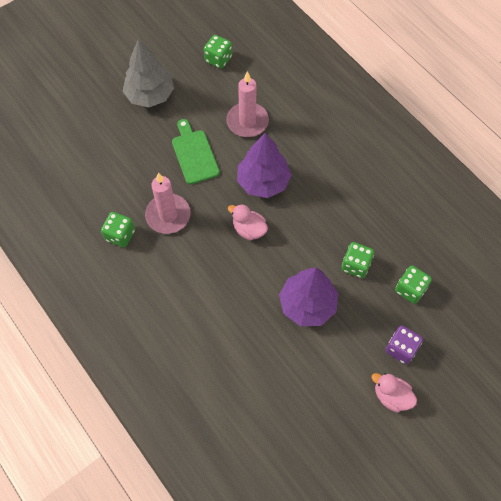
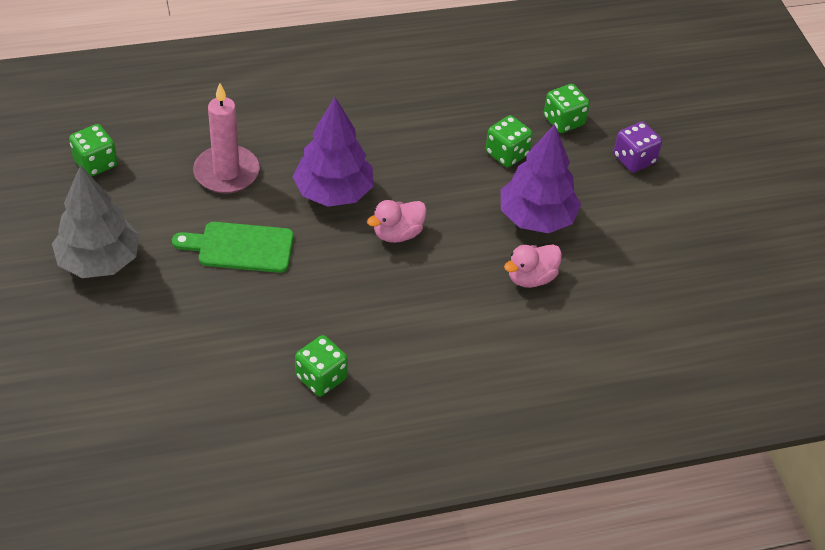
camera: 70 degrees left, 15 degrees down
(168, 215) = (322, 311): pink candle -> none
(391, 396) = (688, 191): pink duck -> pink duck (531, 278)

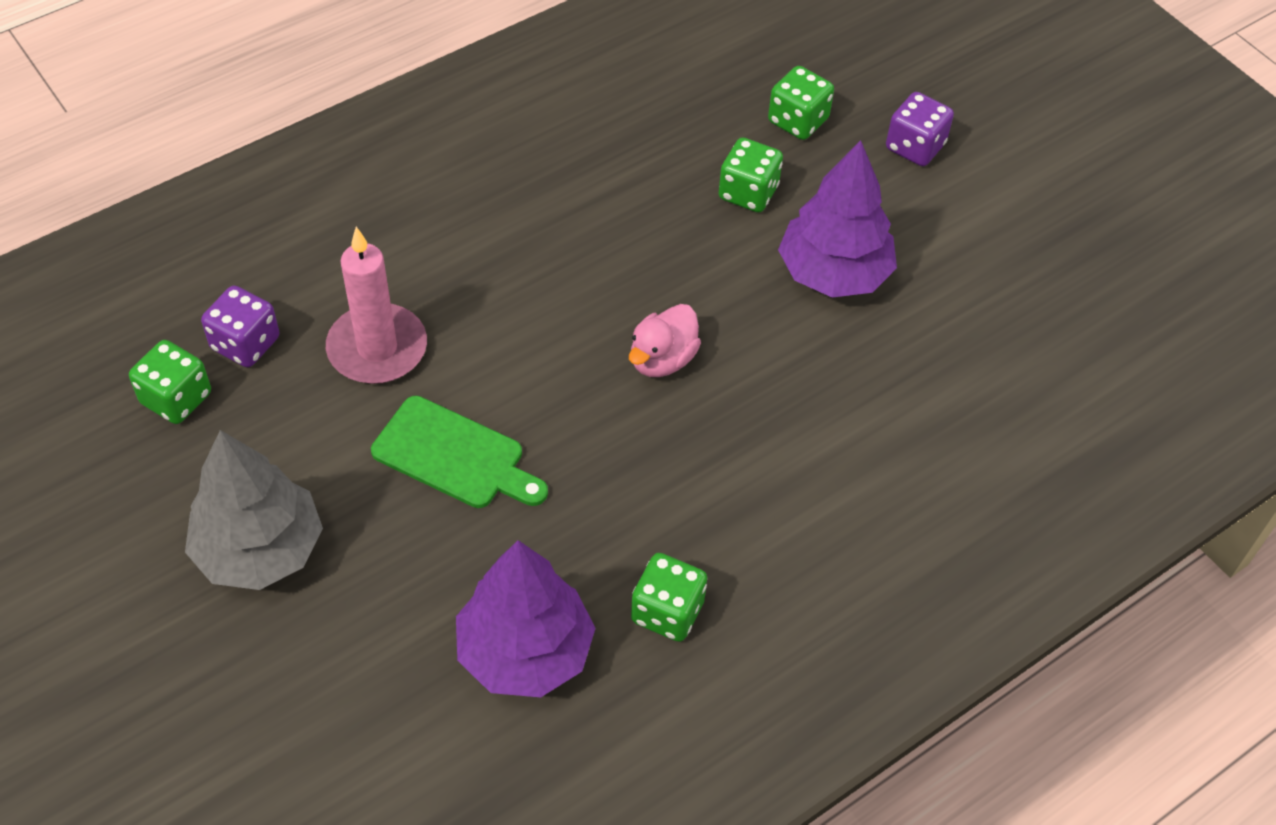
camera: 20 degrees left, 5 degrees up
(151, 145) = (245, 343): none -> purple dice
(240, 247) = (455, 456): green cutting board -> green cutting board turned 135 degrees counterclockwise
(333, 192) = (544, 328): purple tree -> purple tree (525, 652)
(531, 278) = (870, 362): pink duck -> none

